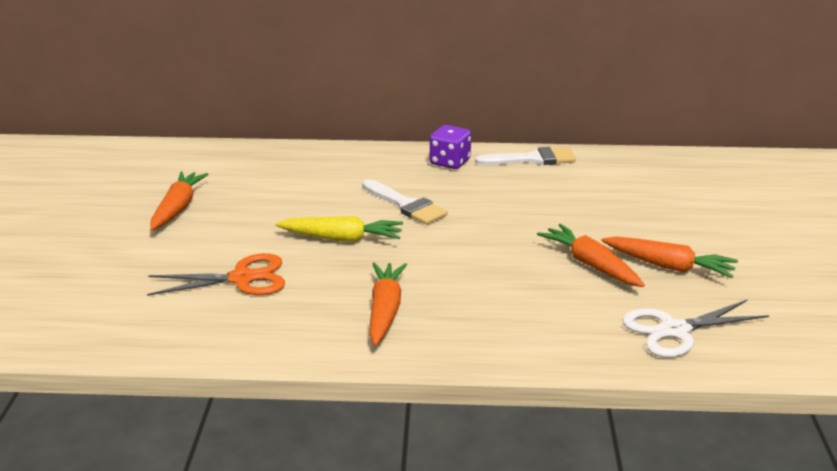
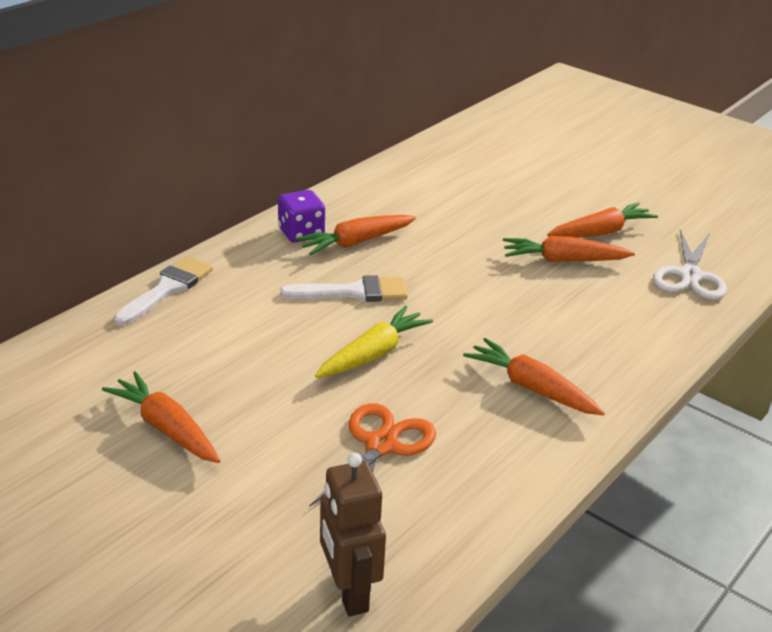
camera: 55 degrees left, 5 degrees up
(83, 321) = (349, 592): none -> brown robot
(470, 182) = (355, 242): none -> orange carrot
(532, 159) = (354, 196): white brush -> white brush (167, 289)

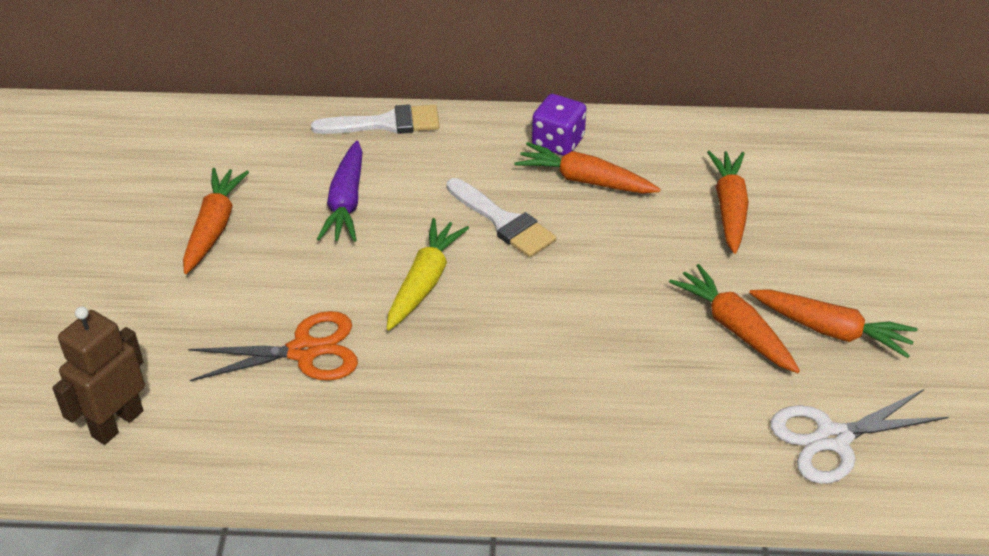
camera: 55 degrees right, 10 degrees up
(234, 348) = (346, 203): none -> purple carrot
(373, 354) = (424, 282): yellow carrot -> yellow carrot turned 75 degrees counterclockwise
(531, 388) = (482, 405): orange carrot -> orange carrot (729, 208)

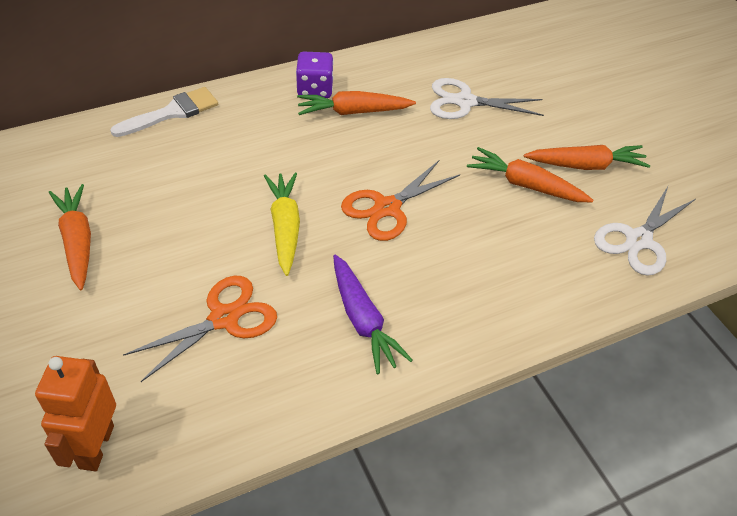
camera: 30 degrees left, 5 degrees up
(117, 423) = (96, 446): brown robot -> orange robot
(346, 203) = (180, 185): purple carrot -> purple carrot (363, 320)
(503, 222) = (314, 161): white brush -> none
(549, 299) = (386, 208): none -> orange scissors
(729, 208) = (464, 102): orange carrot -> white scissors

